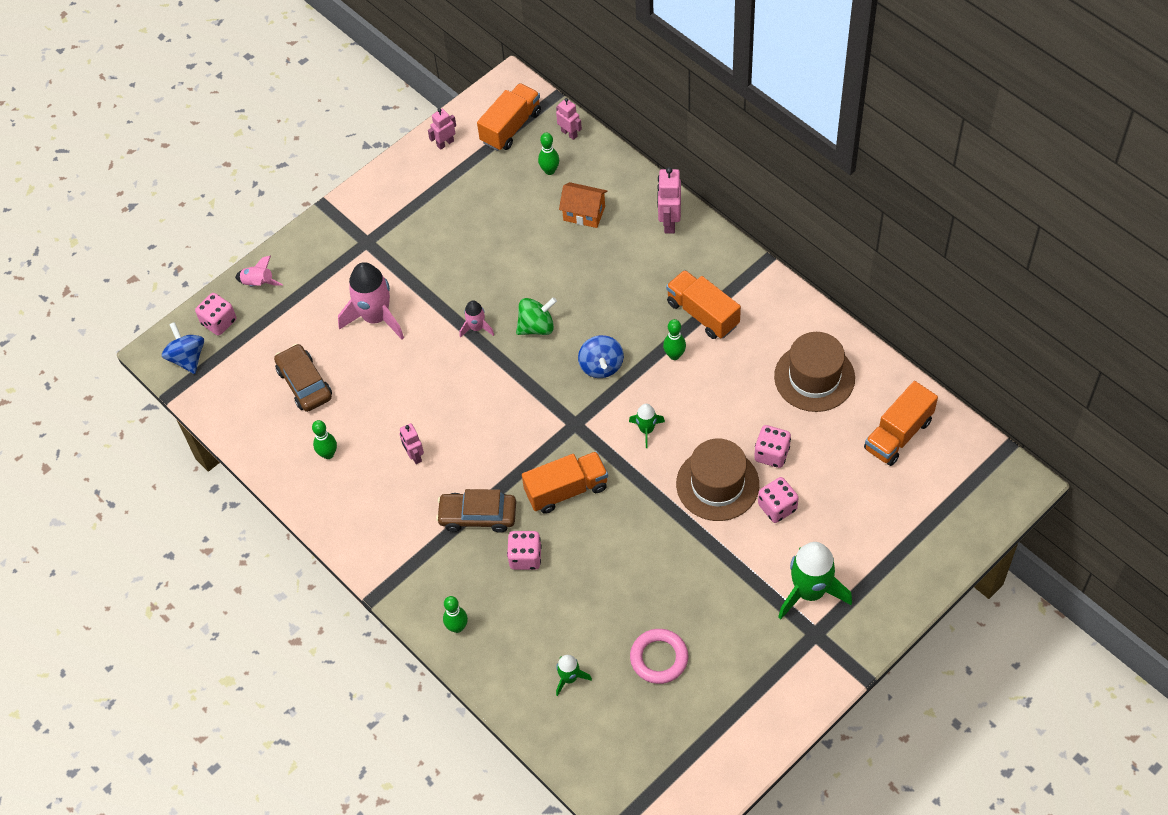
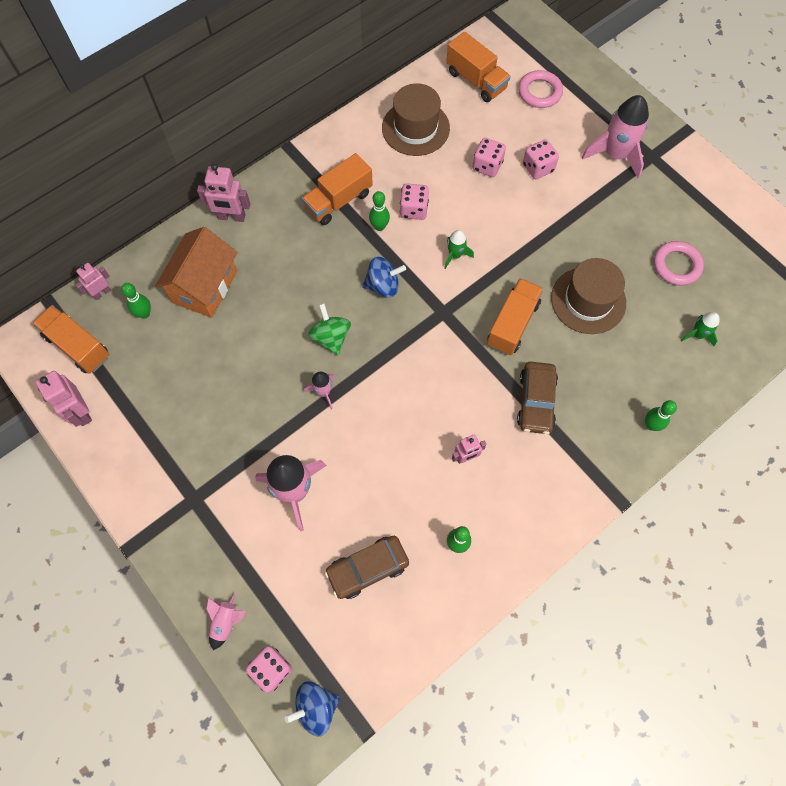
camera: 90 degrees left, 10 degrees up
(445, 143) = (81, 412): pink robot -> pink robot, size x1.56
(525, 557) = (580, 363): pink dice -> pink dice (413, 210)
(566, 490) = (512, 324): orange truck -> orange truck turned 45 degrees clockwise
(584, 213) = (205, 287): orange house -> orange house, size x1.63
(717, 484) = (513, 207): brown hat -> brown hat (588, 300)
(810, 592) = (615, 155): green rocket -> pink rocket
(893, 505) = (539, 92): none -> pink ring

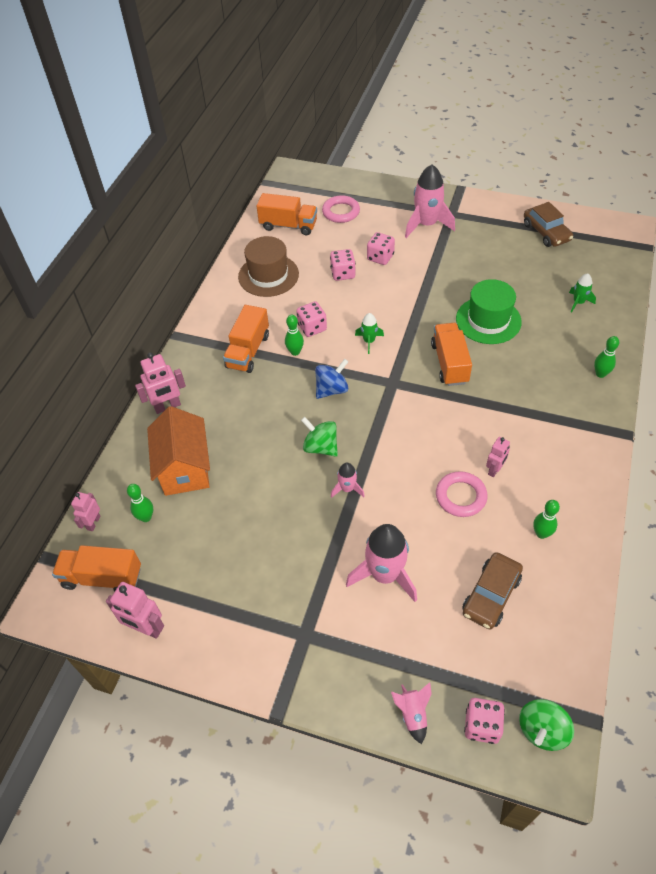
camera: 30 degrees left, 15 degrees down
(315, 707) = (542, 730): blue spinning top -> green spinning top
(536, 401) = (511, 403): brown car -> brown car (546, 232)
(588, 300) = (488, 320): brown hat -> green hat
(676, 265) = (526, 269): pink ring -> pink ring (460, 496)

